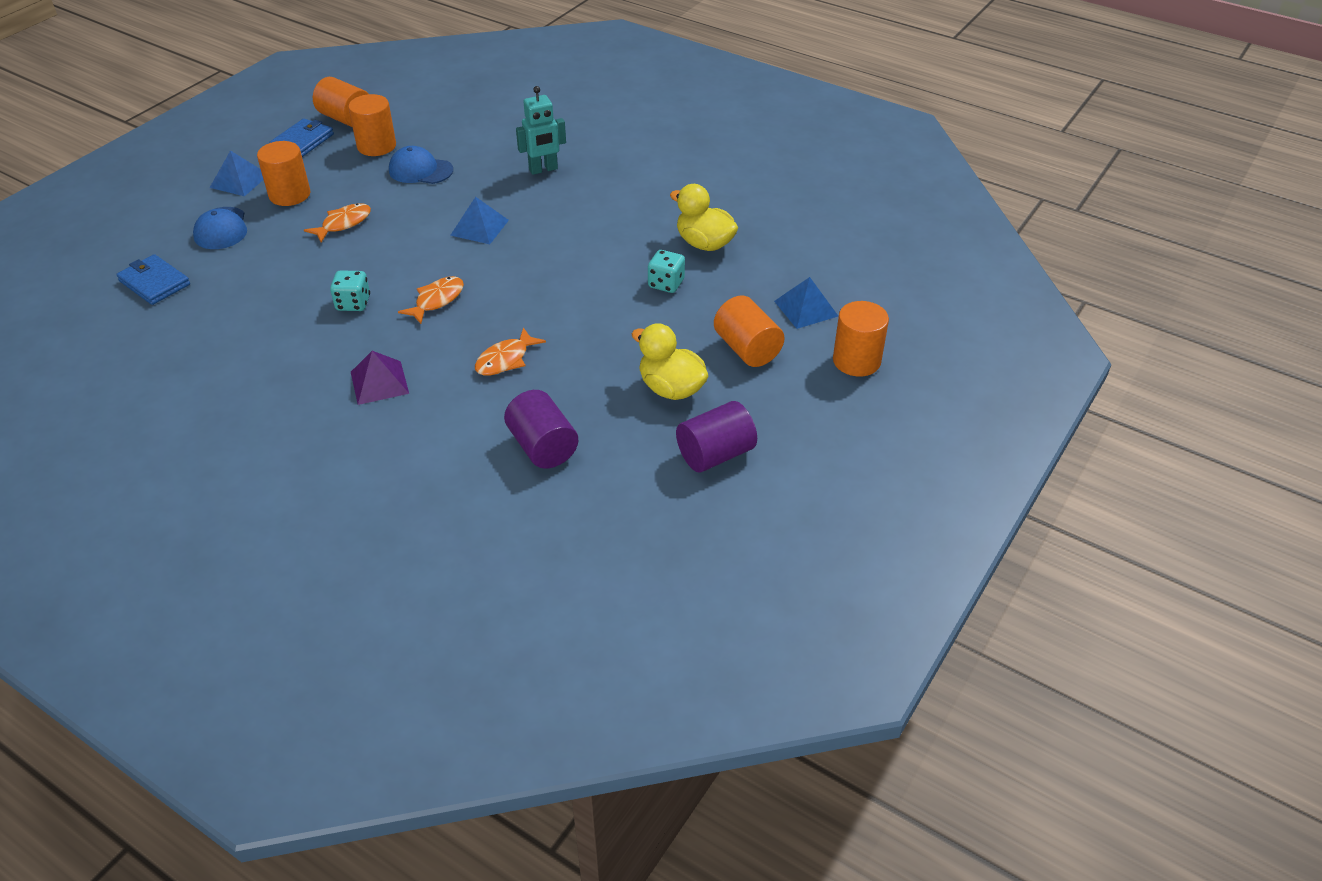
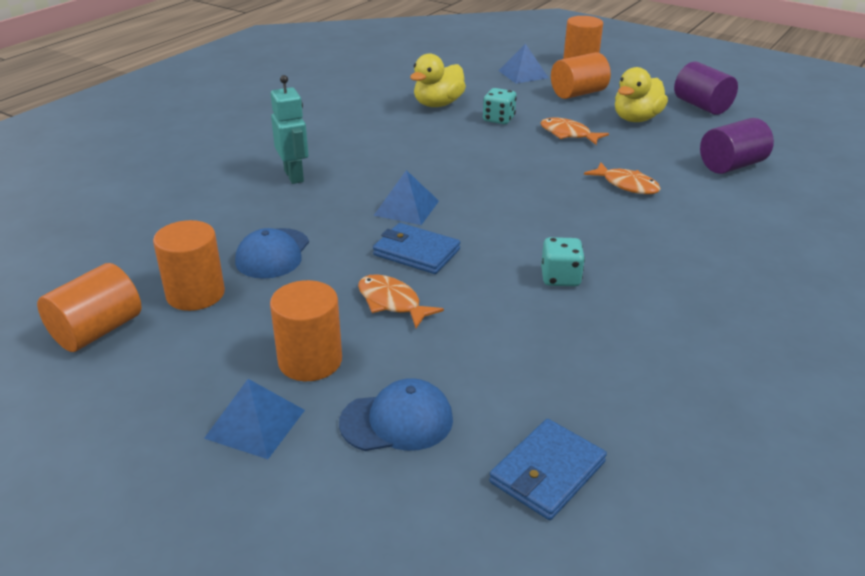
camera: 90 degrees left, 10 degrees down
(303, 141) = (151, 368): blue wallet -> blue wallet (416, 252)
(379, 382) = (688, 249): purple pyramid -> none
(437, 300) = (544, 225): orange fish -> orange fish (568, 134)

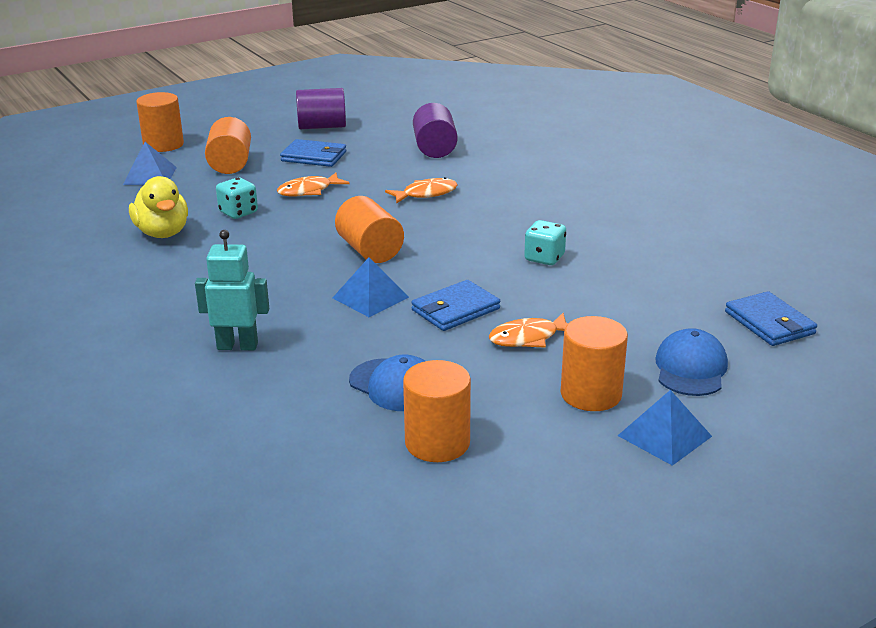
camera: 65 degrees left, 5 degrees down
(97, 331) = (464, 515): orange cylinder -> orange cylinder (370, 251)
(636, 119) = (314, 156): yellow duck -> blue wallet

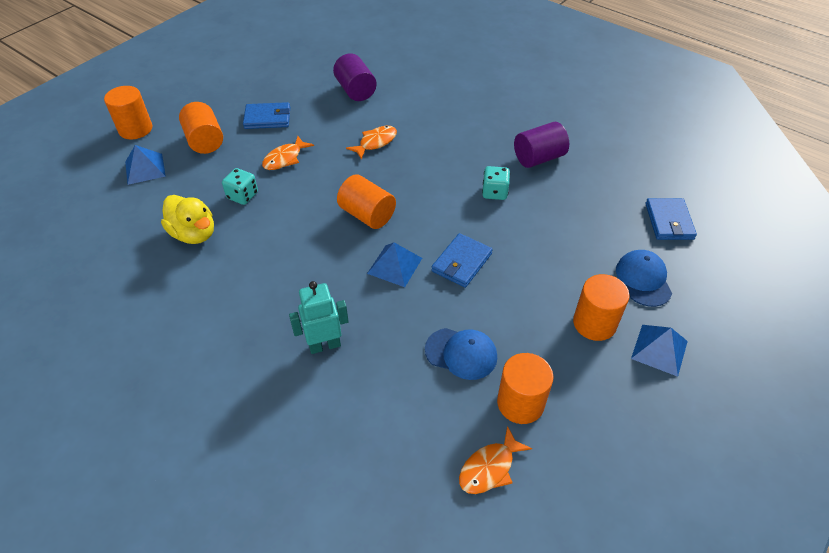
camera: 20 degrees left, 20 degrees up
(322, 126) = (255, 82): purple cylinder -> purple cylinder (538, 158)
(528, 338) = (526, 278): orange fish -> orange fish (489, 468)
(769, 323) = (669, 221): blue wallet -> blue wallet turned 45 degrees clockwise

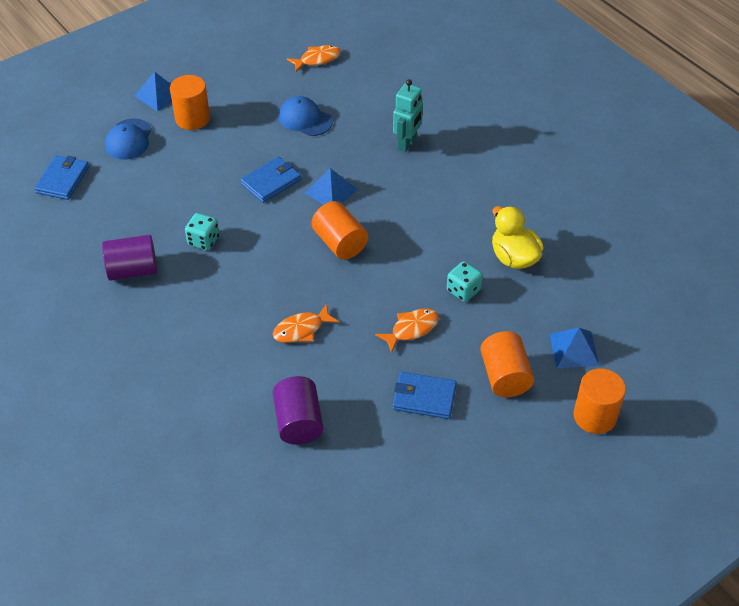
camera: 165 degrees left, 0 degrees up
(324, 345) = (407, 143): turquoise robot -> turquoise robot turned 60 degrees counterclockwise
(520, 403) = (278, 85): orange cylinder -> none

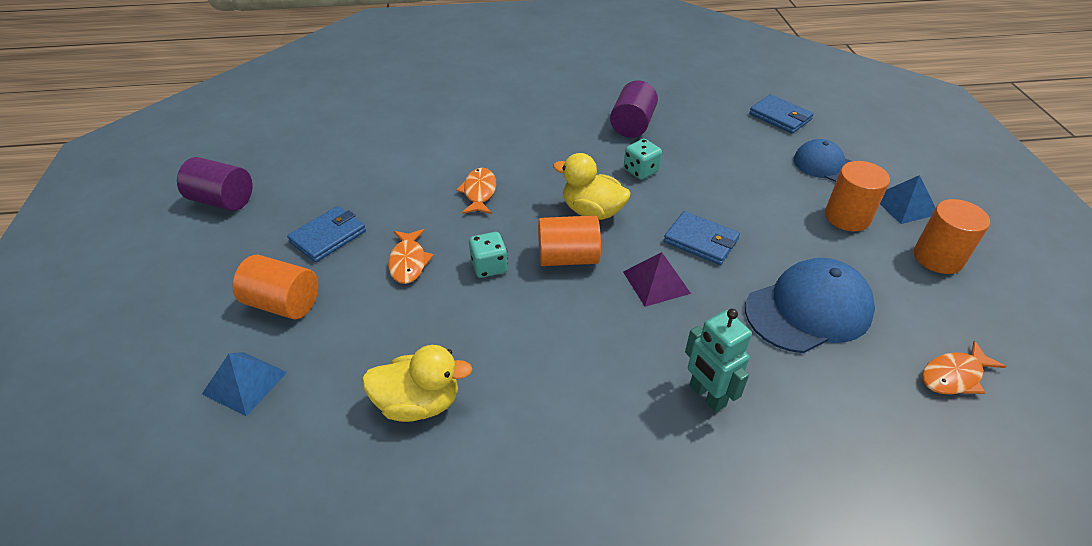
camera: 120 degrees right, 5 degrees down
(271, 182) = (701, 241): blue wallet -> blue wallet turned 45 degrees counterclockwise
(277, 250) = (592, 211): none -> yellow duck
(298, 422) = (388, 159): purple cylinder -> purple cylinder (222, 201)
(305, 119) = (808, 310): blue cap -> blue cap, size x1.58
(317, 59) = (954, 376): orange fish -> orange fish turned 60 degrees clockwise
(331, 191) = (656, 282): blue pyramid -> purple pyramid
(463, 290) = (416, 327): turquoise dice -> turquoise dice (489, 266)
(595, 416) = (161, 350): orange cylinder -> orange cylinder (938, 257)

